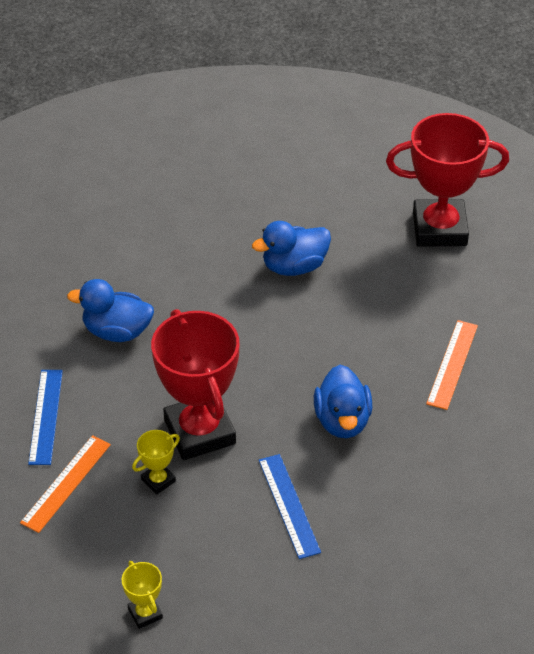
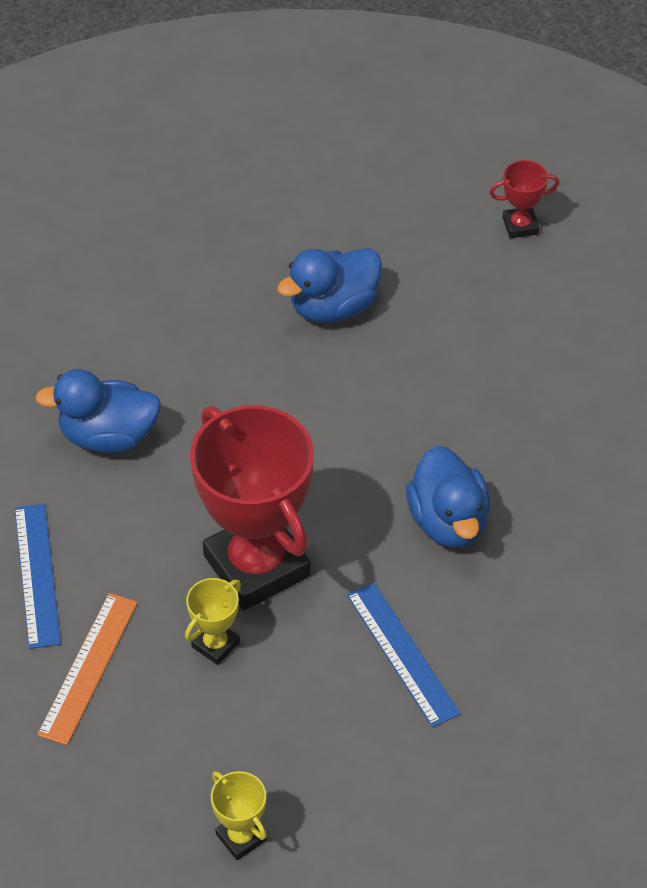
camera: 10 degrees left, 5 degrees up
(439, 229) = (520, 226): red trophy -> red trophy, size x0.43
(452, 364) = (579, 419): orange ruler -> none

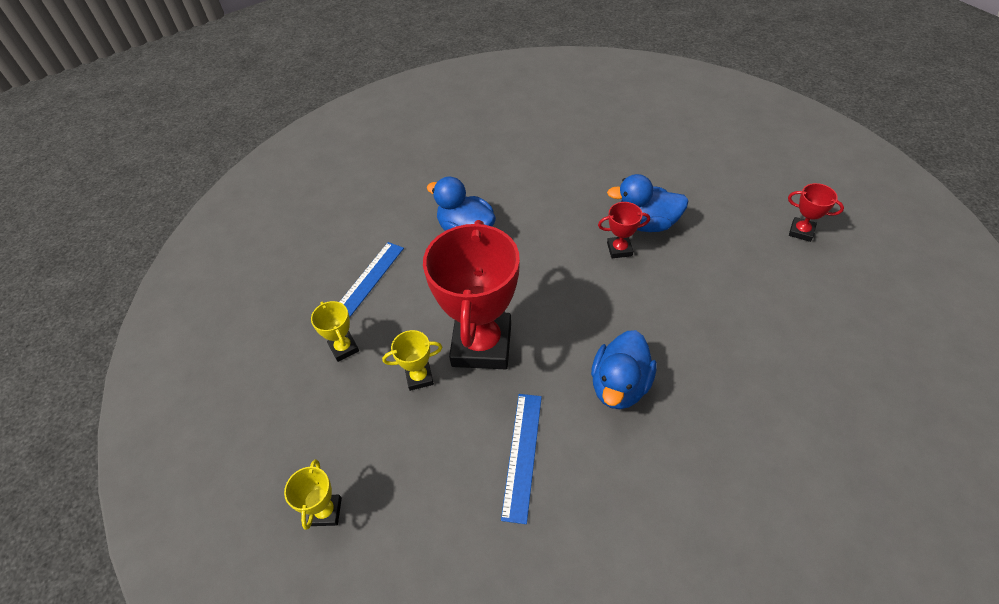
camera: 40 degrees right, 0 degrees up
(88, 667) = (344, 348): orange ruler -> yellow trophy
(326, 358) = (619, 249): none -> red trophy

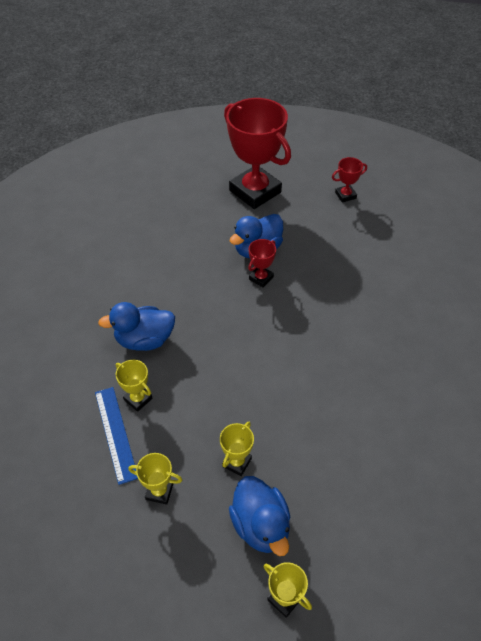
camera: 50 degrees left, 0 degrees up
(409, 270) = (138, 399): none -> yellow trophy
(481, 345) = (250, 407): red trophy -> red trophy (255, 191)
(522, 455) = (353, 449): blue ruler -> none
(619, 386) = (356, 362): blue duck -> blue duck (261, 525)

